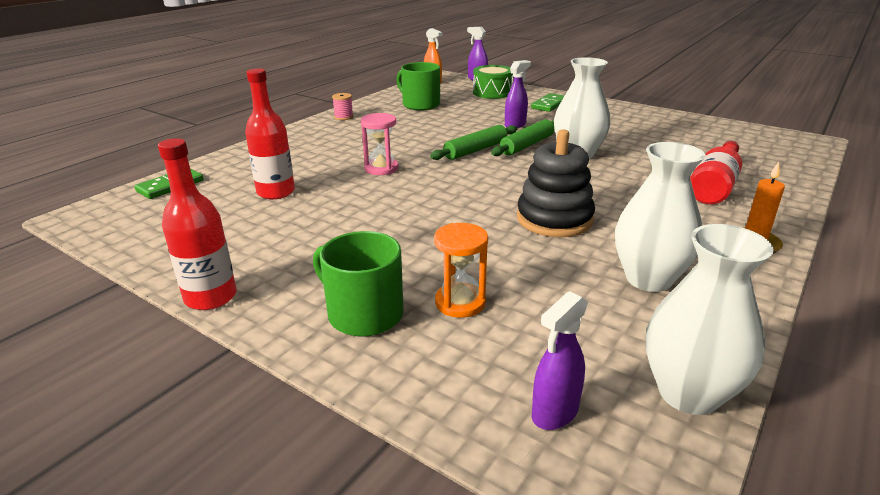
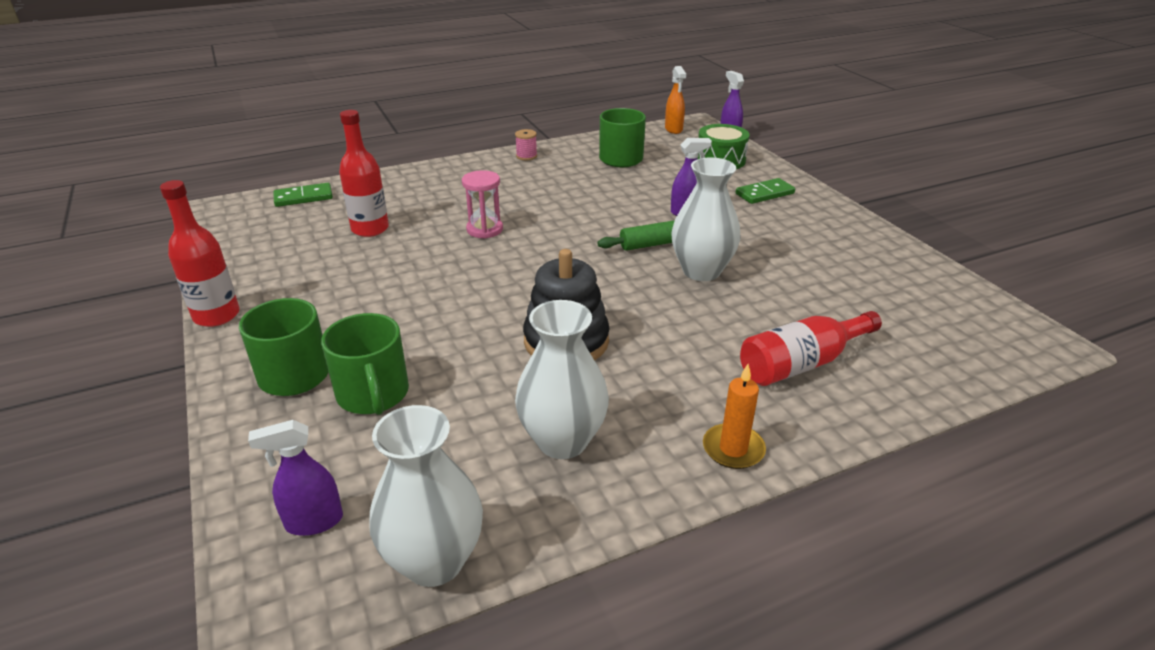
camera: 30 degrees right, 5 degrees up
(460, 302) = (373, 394): orange hourglass -> green mug
(475, 150) = (600, 233): green rolling pin -> none

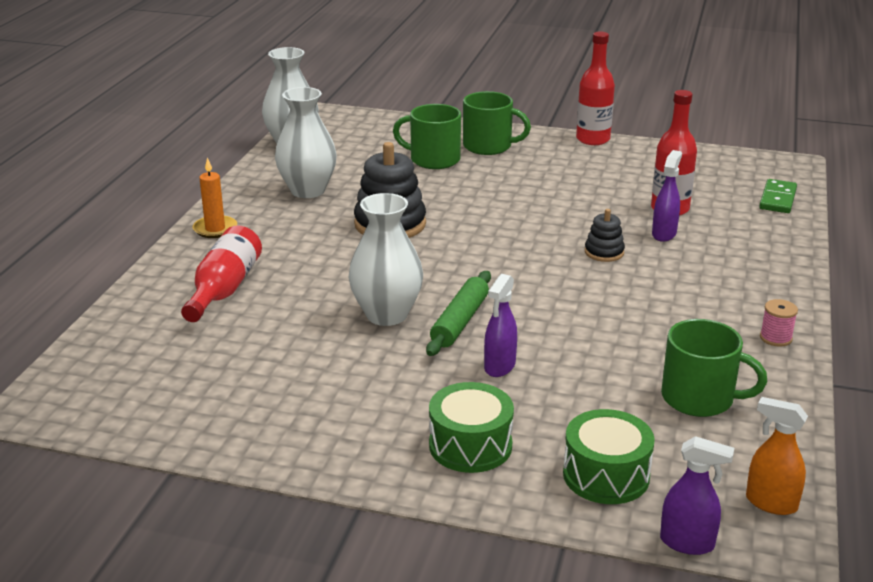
camera: 130 degrees right, 5 degrees down
(313, 522) = (360, 129): purple spray bottle -> purple spray bottle (664, 234)
(484, 229) = (604, 252): pink hourglass -> black stacking toy
(764, 193) = (470, 445): green domino -> green drum

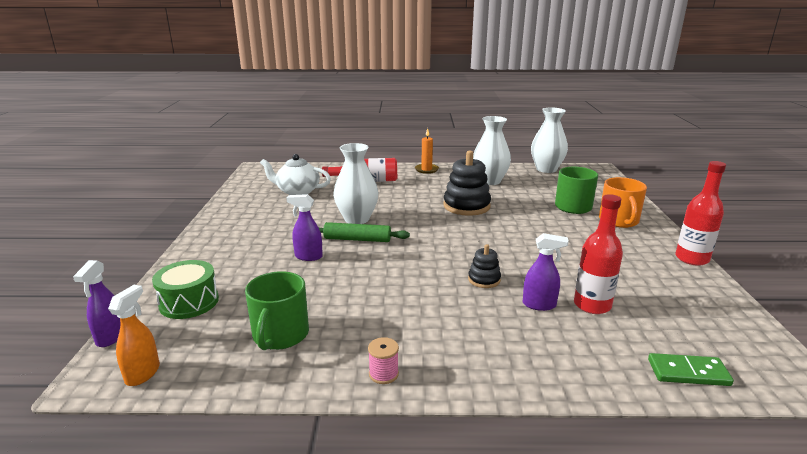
camera: 75 degrees right, 5 degrees down
(223, 363) = (297, 191): none -> white teapot
(470, 445) = (224, 257): green drum -> none
(488, 146) = (619, 221): green mug -> orange mug

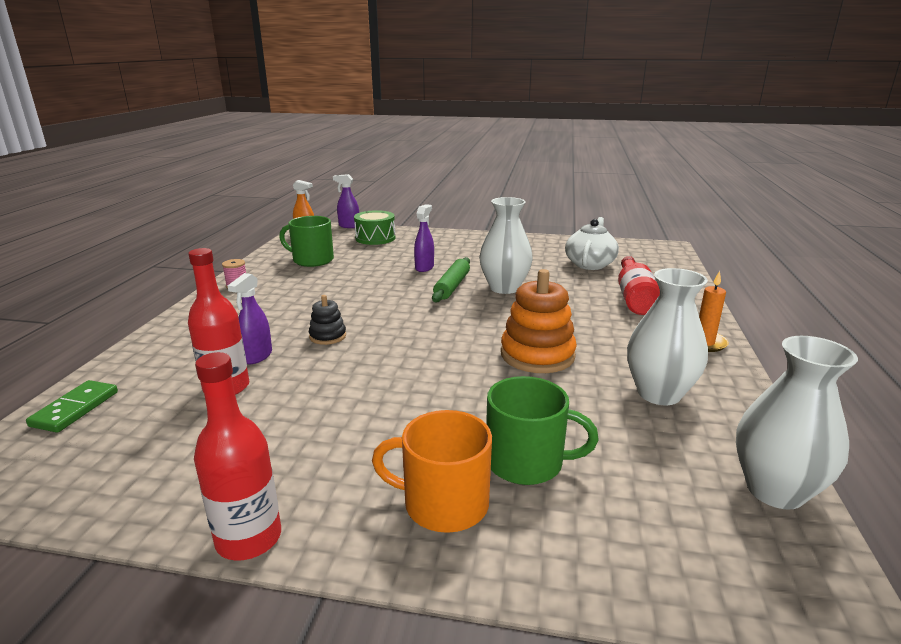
camera: 100 degrees right, 0 degrees up
(466, 206) = (537, 355): black stacking toy -> orange stacking toy

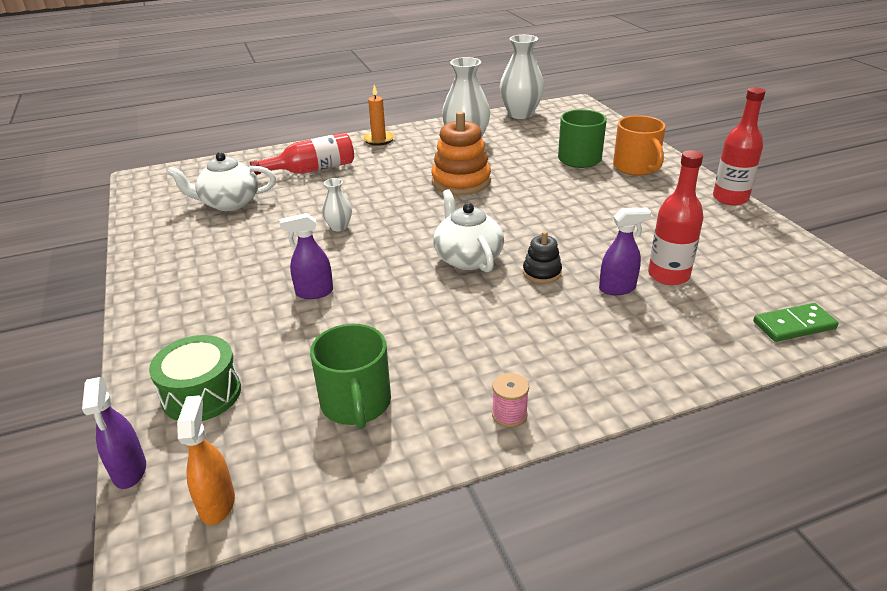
camera: 120 degrees left, 10 degrees up
(392, 317) = (467, 258): none -> white teapot
(452, 286) = (359, 255): green rolling pin -> none
(504, 288) = (339, 227): white vase -> white vase, size x0.50

